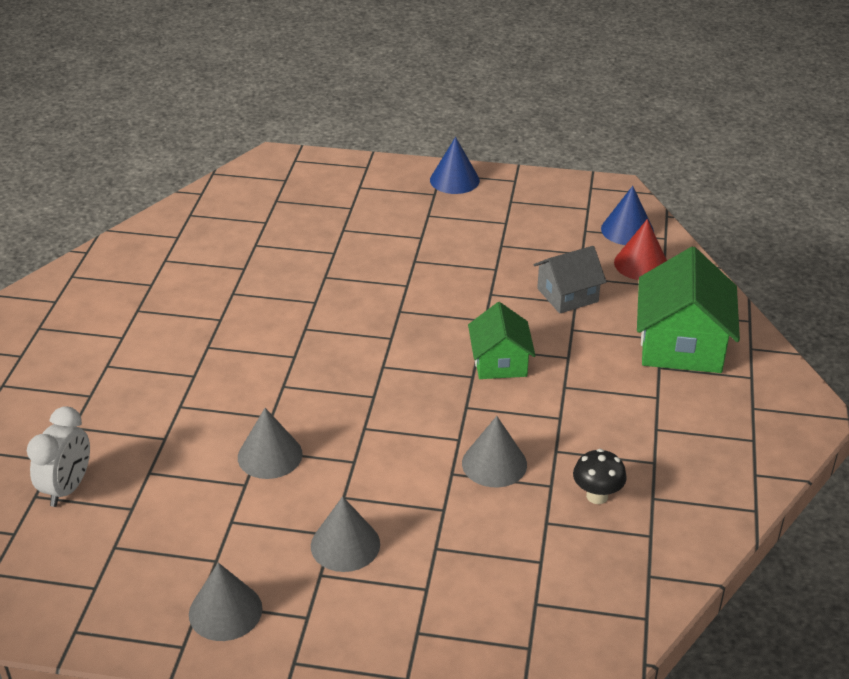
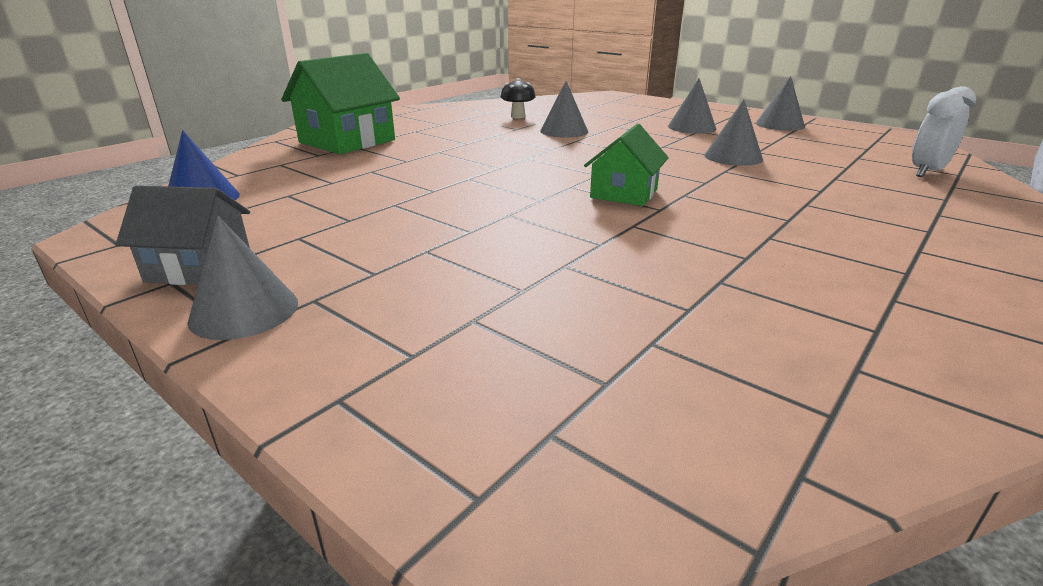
camera: 150 degrees left, 10 degrees down
(454, 180) = (244, 311): blue cone -> grey cone
(500, 362) = (494, 158): green house -> green house (624, 193)
(567, 295) = (367, 175): grey house -> grey house (199, 267)
(641, 264) = (259, 177): red cone -> none

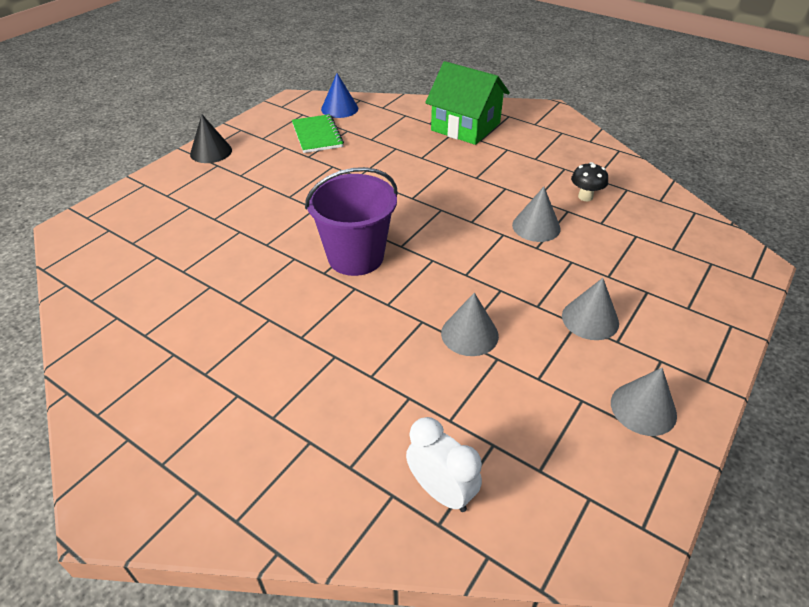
camera: 85 degrees right, 15 degrees up
(199, 267) = (253, 131): grey house -> none
(244, 311) = (211, 152): grey cone -> black cone
(281, 214) = (317, 135): none -> green notebook
(624, 193) = (355, 257): green house -> purple bucket

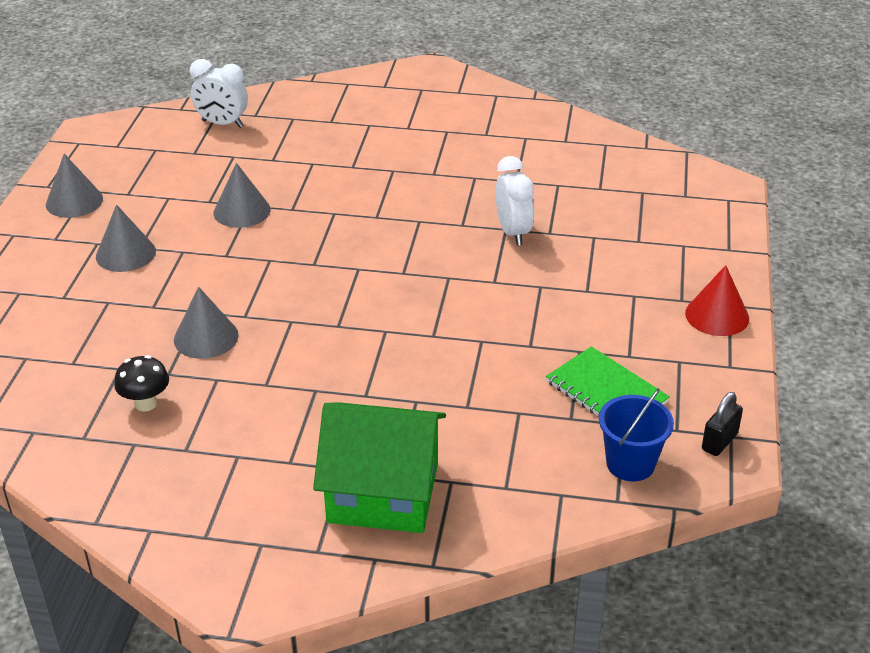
camera: 155 degrees right, 5 degrees down
(211, 152) = (717, 315): black cone -> red cone
(264, 239) = (513, 232): none -> white clock
(289, 105) = (719, 441): none -> black padlock
(339, 108) = (630, 464): blue cone -> blue bucket
(355, 257) = (399, 243): purple bucket -> none

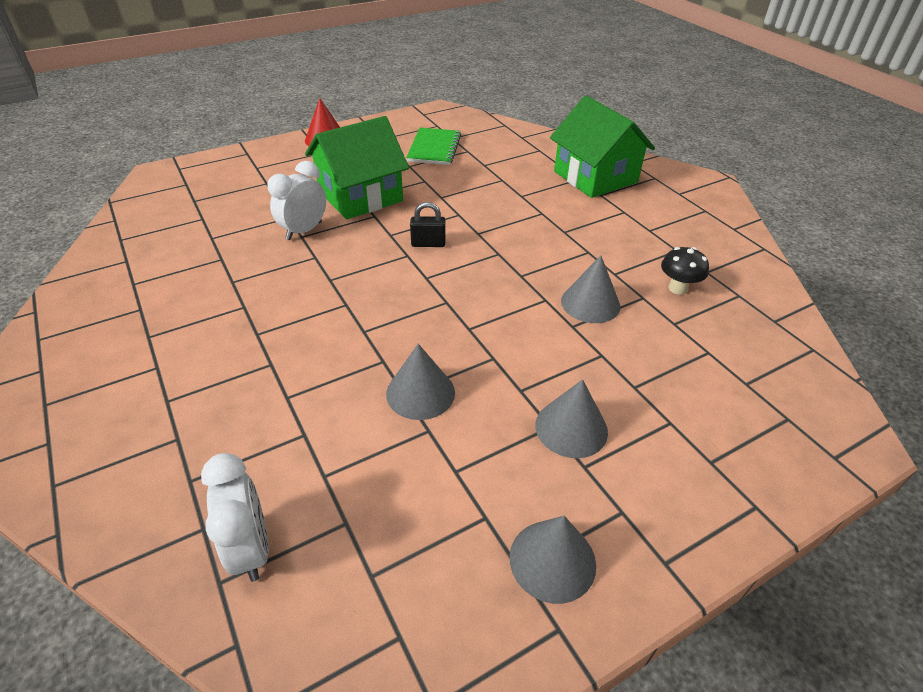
camera: 130 degrees left, 5 degrees up
(544, 288) = (360, 196): none -> green house
(630, 464) = (477, 128): blue bucket -> none
(719, 441) = (431, 115): black padlock -> black padlock (428, 244)

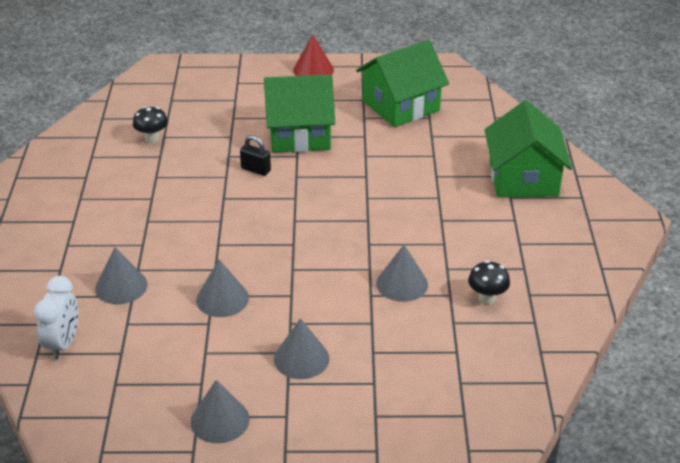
camera: 30 degrees right, 5 degrees down
(199, 243) = (152, 139): none -> black mushroom
(280, 427) = (121, 286): none -> grey cone
(304, 231) = (233, 152): white clock -> none
(428, 244) = (319, 193): black padlock -> black padlock (256, 170)
(434, 148) = (401, 106): green notebook -> green house

